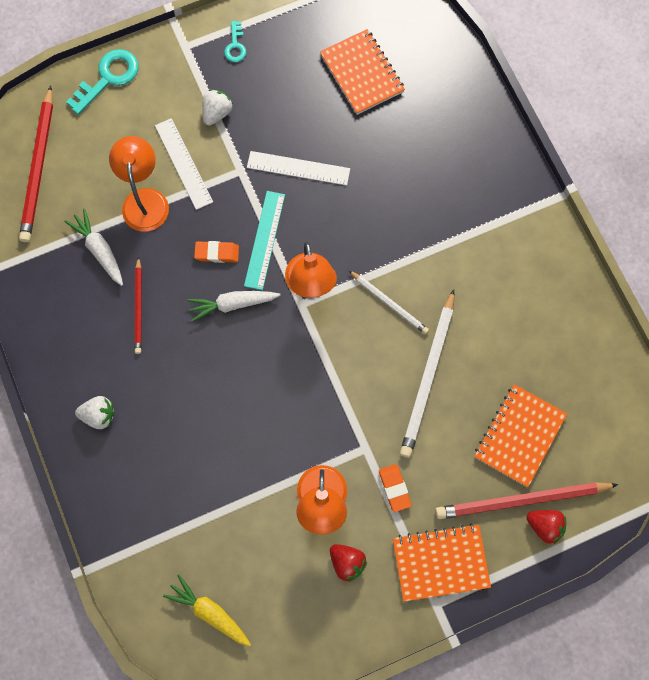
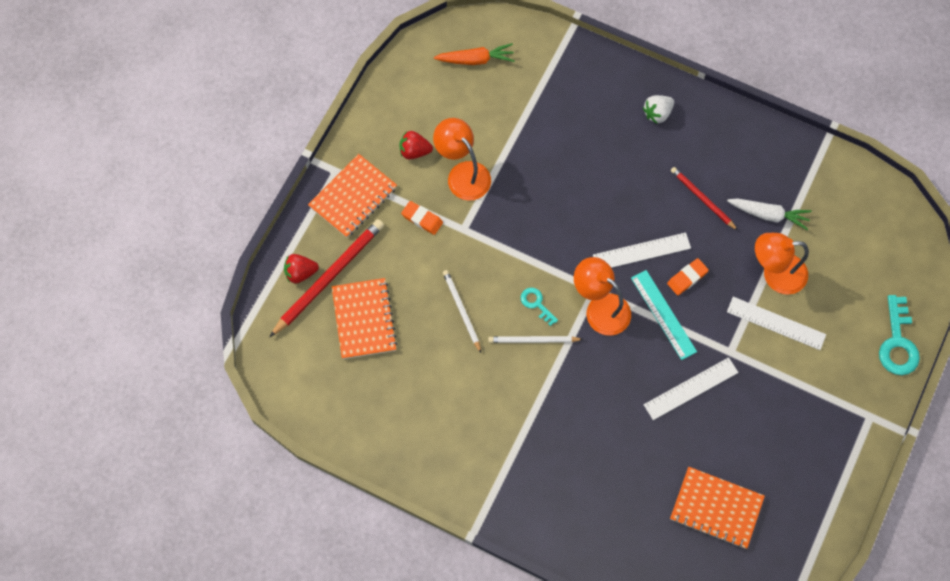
camera: 140 degrees right, 5 degrees down
(39, 167) = (872, 237): red pencil -> none
(144, 200) = (775, 274): orange lamp -> orange lamp turned 135 degrees clockwise
(209, 612) = (476, 59): yellow carrot -> orange carrot
(217, 113) = (792, 382): white strawberry -> none
(232, 304) = (641, 251): white carrot -> white ruler
(235, 46) = (833, 449): turquoise key -> turquoise key (536, 304)
(428, 376) = (461, 311): white pencil -> white pencil, size x0.57

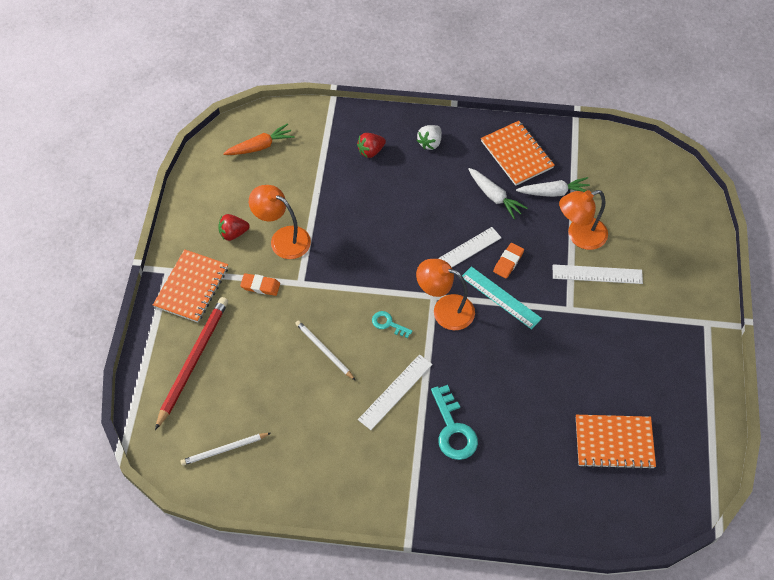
camera: 20 degrees left, 10 degrees down
(300, 273) = (165, 365): red strawberry -> red strawberry (371, 151)
(364, 319) = (238, 386): orange notebook -> orange notebook (517, 154)
(533, 340) = (397, 355): white pencil -> white pencil (225, 449)
(690, 388) = (549, 350): white ruler -> white ruler (395, 391)
(702, 199) = (495, 197): red pencil -> white carrot
(897, 343) = (702, 258): turquoise key -> turquoise key (453, 430)

